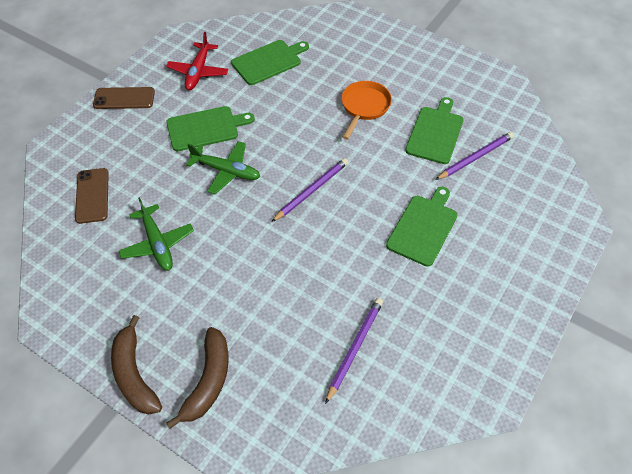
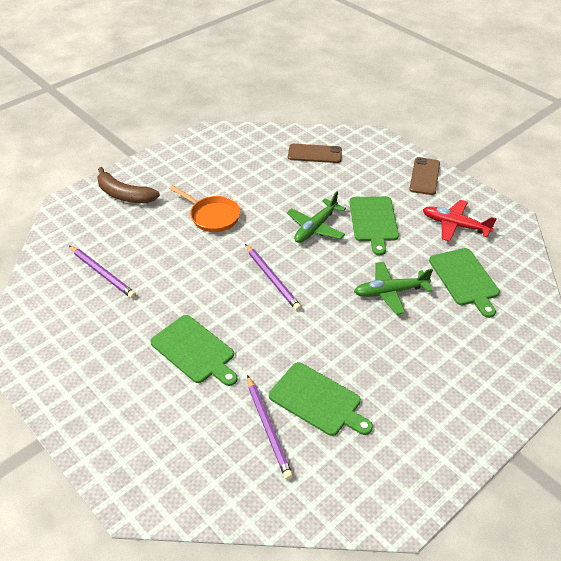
camera: 105 degrees right, 10 degrees down
(134, 374) = (150, 164): brown banana -> none
(157, 243) = (253, 182): green plane -> green plane (390, 292)
(364, 107) = (375, 345): orange pan -> orange pan (212, 216)

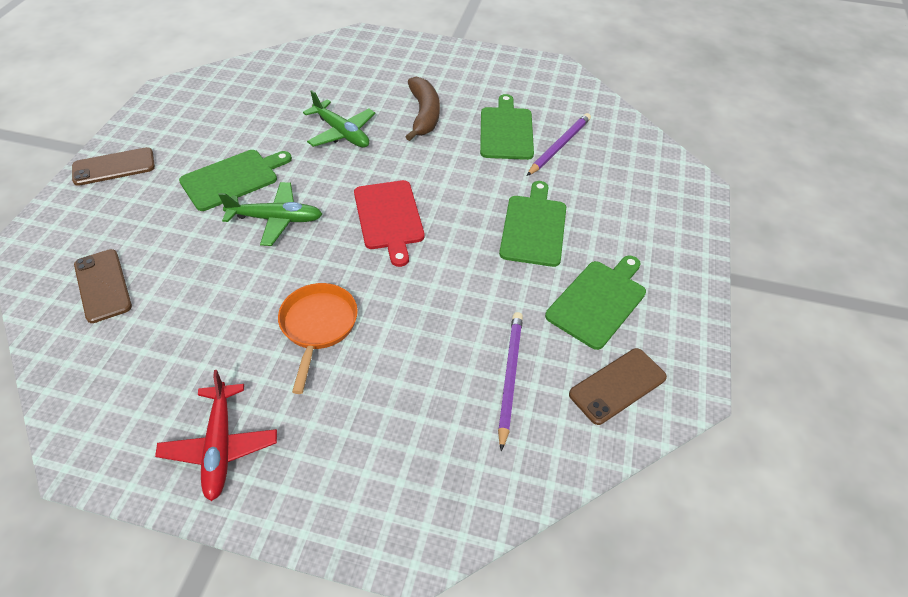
camera: 125 degrees left, 5 degrees up
(46, 315) = (617, 386): none -> brown phone
(124, 195) = (338, 469): brown banana -> brown banana (424, 115)
(272, 279) = (389, 218): purple pencil -> red cutting board
(455, 225) = (203, 121): red plane -> red plane (220, 446)
(465, 279) = (287, 96): green cutting board -> green cutting board (598, 301)

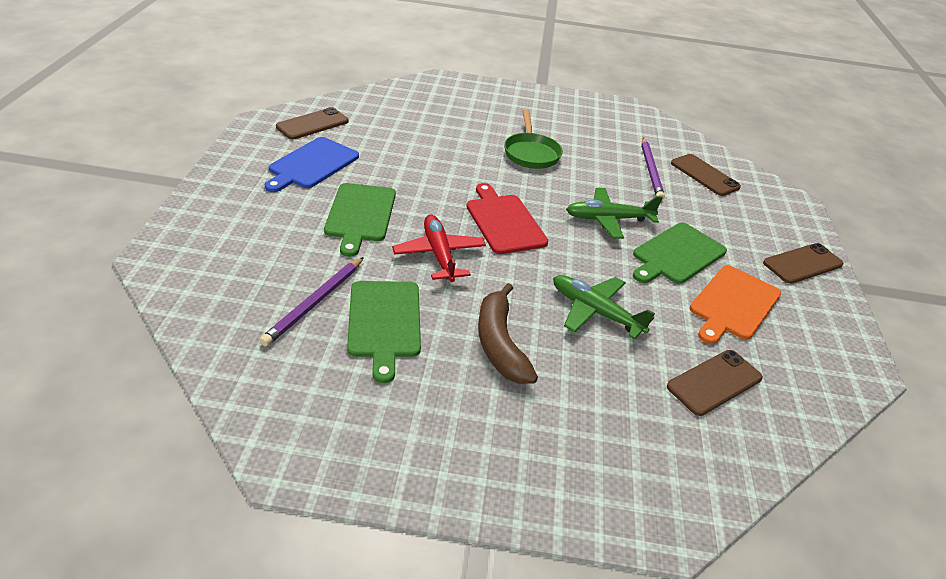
camera: 170 degrees right, 10 degrees down
(220, 134) = (733, 304): none -> orange cutting board
(220, 446) = (560, 108): red plane -> red plane (439, 255)
(284, 87) = (714, 382): none -> brown phone
(318, 326) = (531, 153): orange pan -> green pan
(509, 377) = (389, 129): purple pencil -> purple pencil (651, 170)
(598, 301) = (312, 164): green cutting board -> blue cutting board

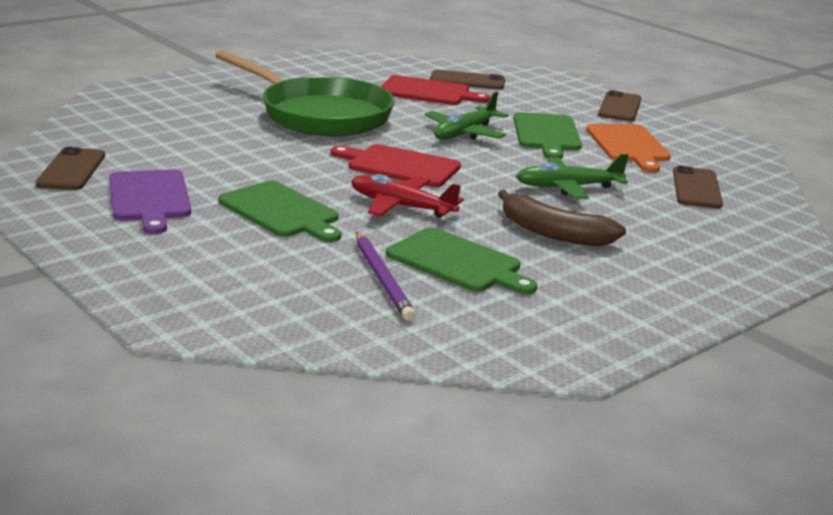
camera: 45 degrees left, 15 degrees down
(312, 164) = (150, 198): blue cutting board -> purple cutting board
(531, 153) = (319, 114): green pan -> green pan, size x1.86
(651, 170) = (428, 92): purple pencil -> red cutting board

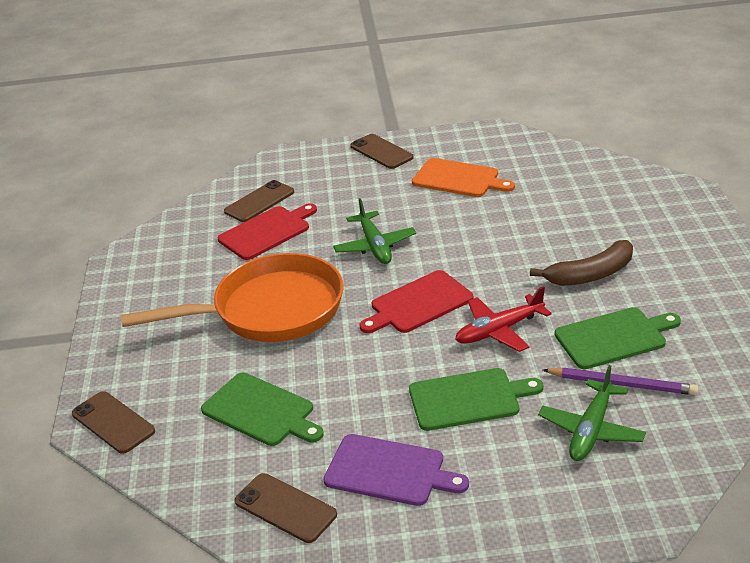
camera: 50 degrees left, 10 degrees up
(319, 114) = (269, 310): green pan -> orange pan
(547, 134) = (408, 207): green cutting board -> green cutting board (261, 411)
(568, 187) = (516, 237): green plane -> green plane (591, 430)
(696, 188) = (554, 182): brown phone -> brown phone (113, 422)

